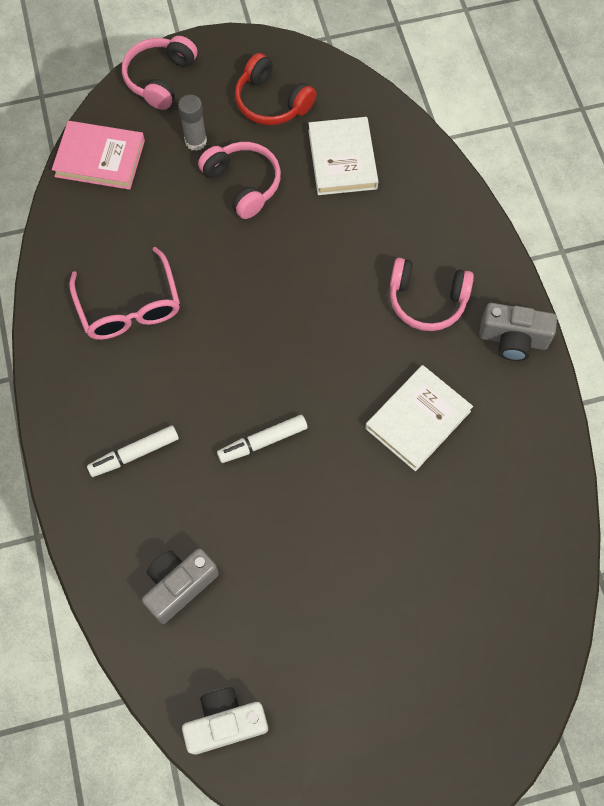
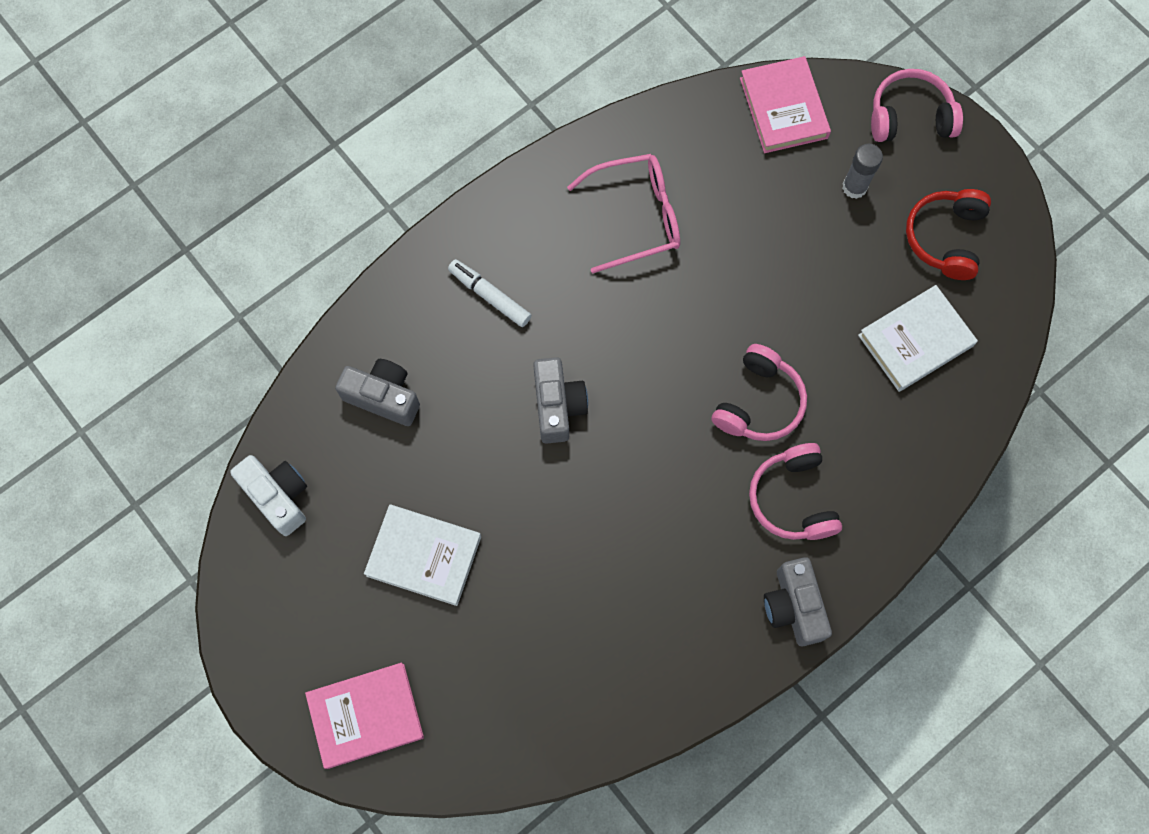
camera: 65 degrees right, 5 degrees up
(129, 307) = (636, 217): pink glasses -> pink glasses turned 150 degrees counterclockwise
(243, 184) = (830, 256): pink headphones -> pink headphones (758, 402)
(262, 442) = (558, 406): white marker -> grey camera
(418, 419) = (653, 545): white book -> white book (424, 556)
(464, 725) = (366, 716): none -> pink book

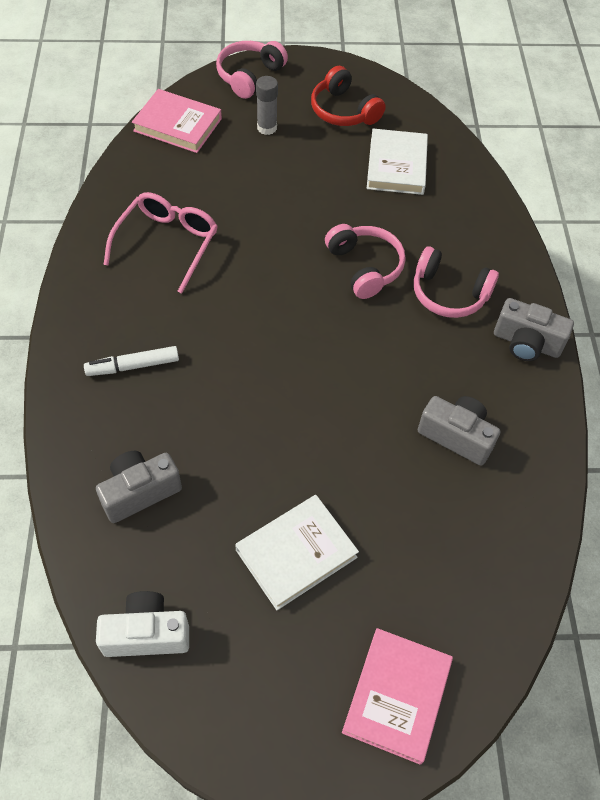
camera: 55 degrees left, 15 degrees down
(558, 406) = (259, 381): grey camera -> grey camera (456, 436)

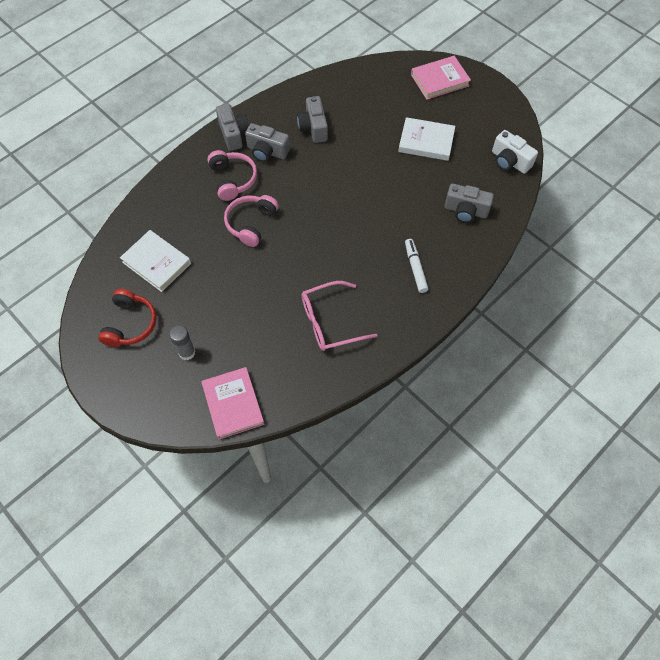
camera: 130 degrees left, 5 degrees up
(133, 366) = (415, 268): white marker -> white marker turned 135 degrees counterclockwise
(249, 76) = (144, 405): pink headphones -> none
(396, 165) = (156, 262): white book -> white book turned 75 degrees clockwise
(462, 356) = (267, 151): none -> grey camera

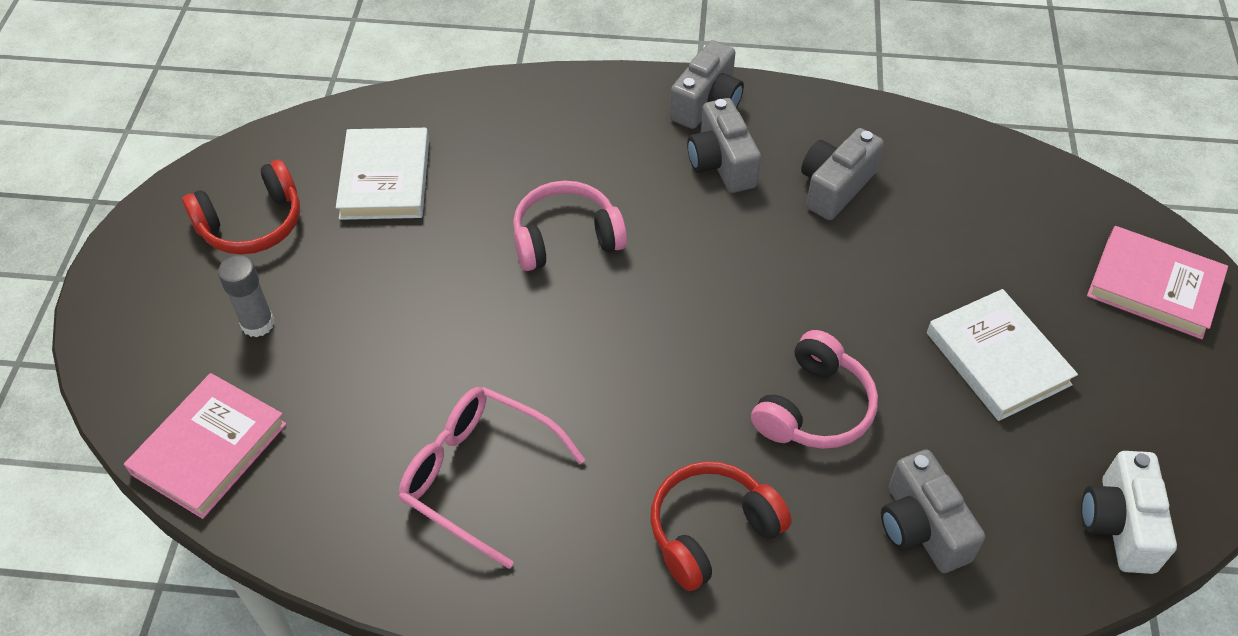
camera: 50 degrees right, 10 degrees down
(233, 179) = (623, 160): pink headphones -> pink headphones (814, 408)
(415, 268) = (711, 531): white marker -> red headphones

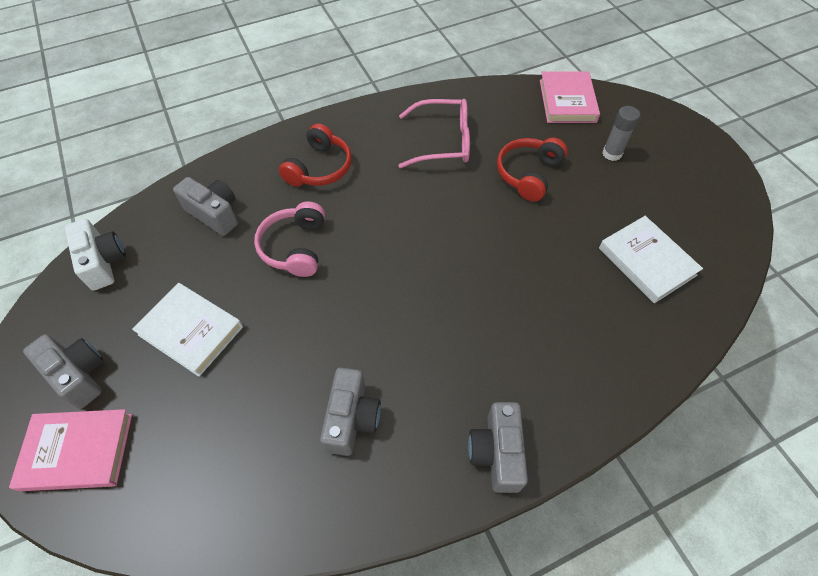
camera: 150 degrees right, 5 degrees up
(252, 224) = (680, 197): red headphones -> red headphones (528, 174)
(566, 238) = (504, 278): pink headphones -> none
(721, 163) = (447, 394): grey camera -> grey camera (79, 375)

